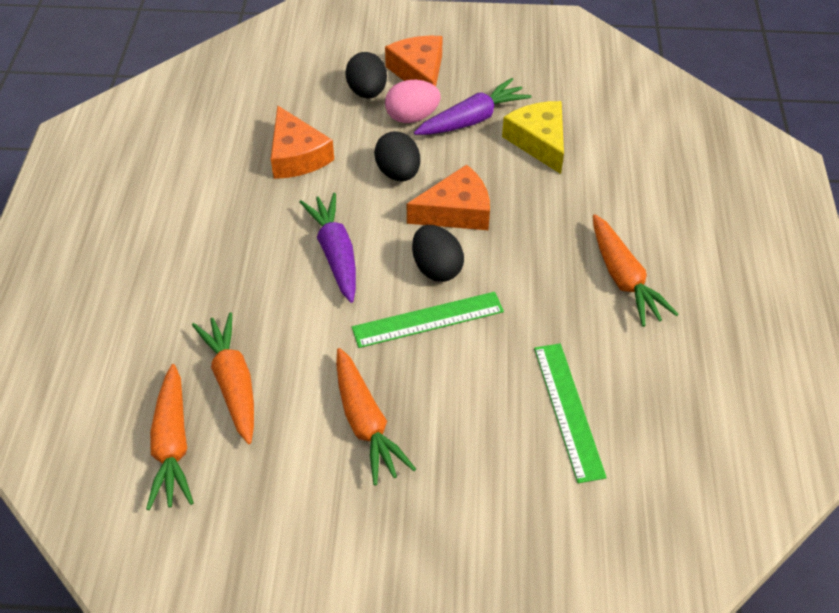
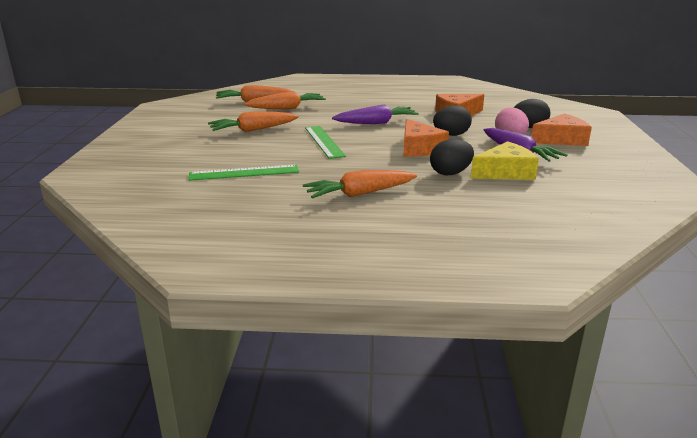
camera: 90 degrees right, 25 degrees down
(436, 268) = (366, 143): black egg -> black egg (450, 173)

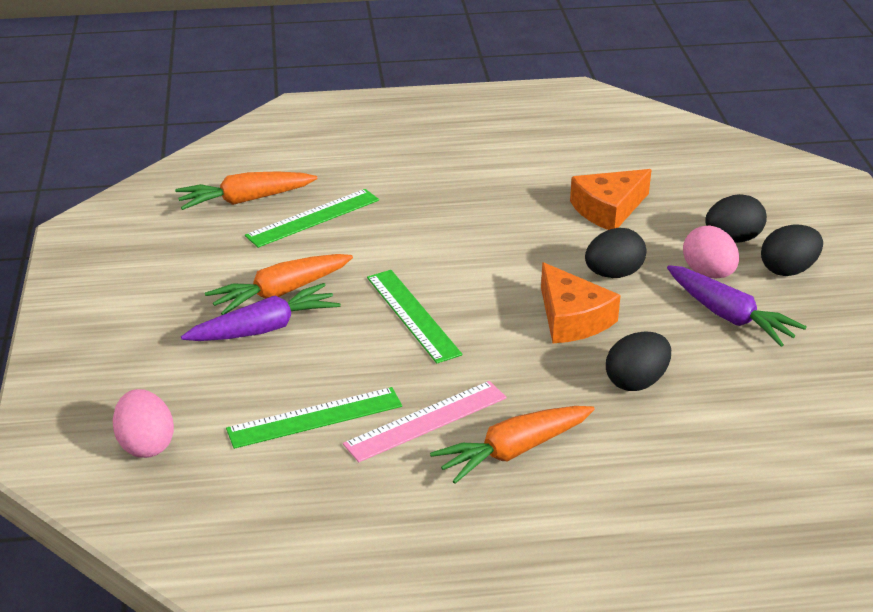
camera: 10 degrees left, 10 degrees up
(139, 175) = (146, 444): none -> pink egg
(287, 108) = (313, 218): orange carrot -> green ruler
(310, 178) = (426, 421): none -> pink ruler
(376, 123) = (482, 250): purple carrot -> purple carrot (264, 328)
(505, 172) = (718, 370): yellow cheese -> none
(561, 140) = (788, 270): orange cheese -> black egg

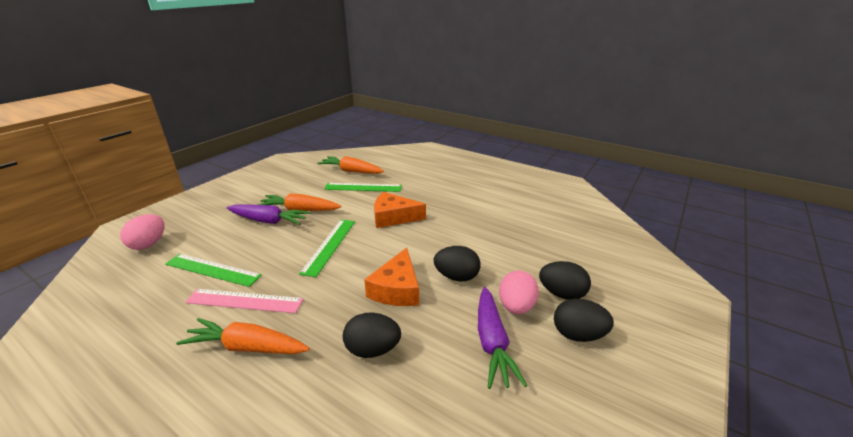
camera: 40 degrees right, 5 degrees down
(608, 209) = (504, 242): orange cheese -> orange cheese (393, 217)

